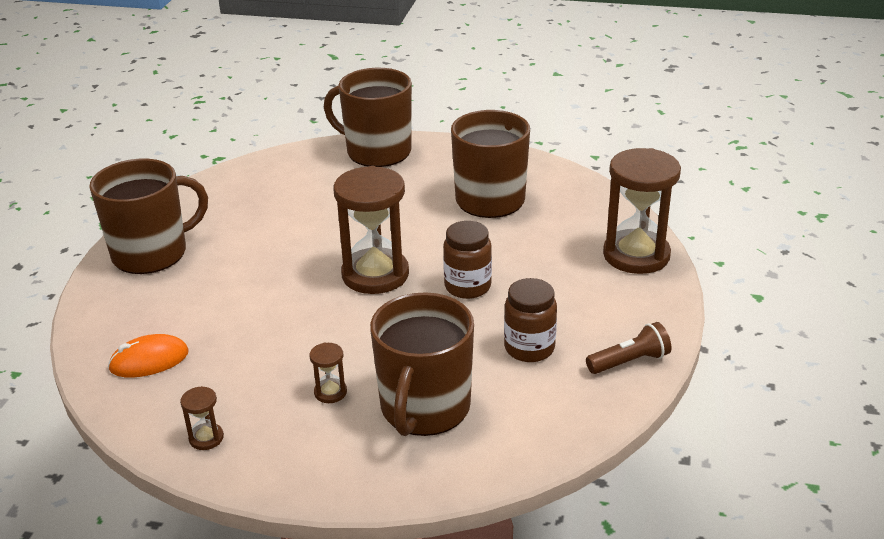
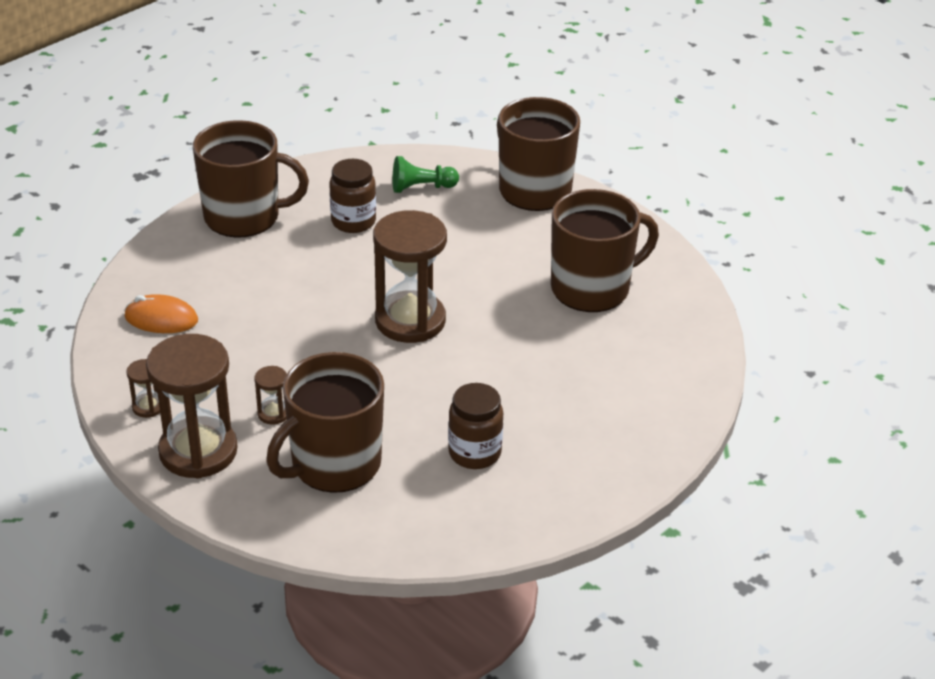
camera: 30 degrees right, 5 degrees up
(286, 180) = (421, 187): none -> green pawn
(467, 286) = (479, 369): brown jar -> brown jar (353, 221)
(629, 361) = (550, 508): brown flashlight -> none
(636, 255) = (671, 409): brown hourglass -> brown hourglass (198, 451)

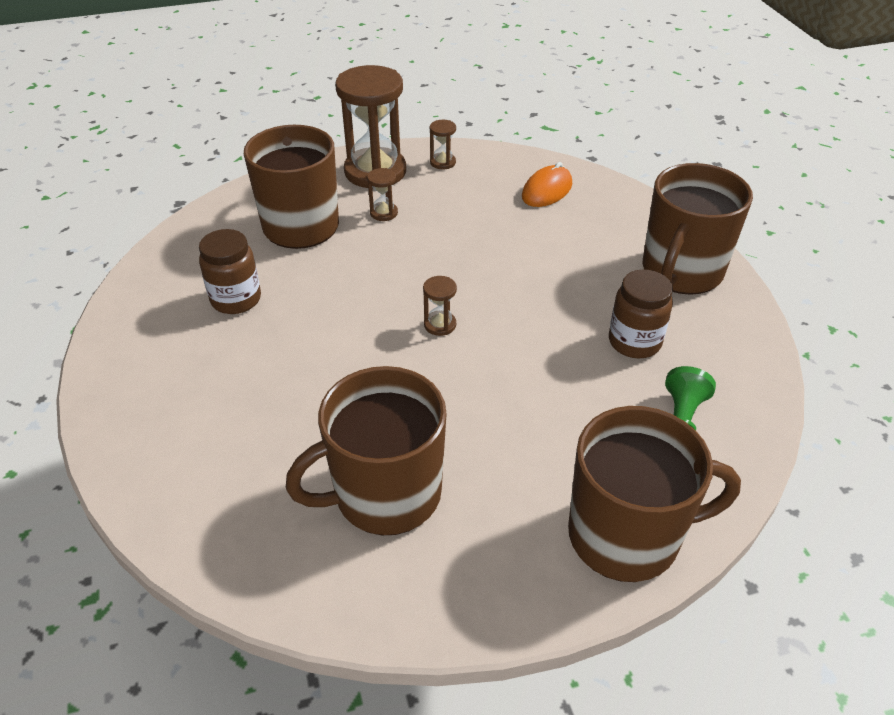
camera: 120 degrees right, 5 degrees up
(410, 320) = (440, 325): brown hourglass -> brown hourglass, size x0.42
(592, 288) = (385, 494): brown mug -> brown mug turned 60 degrees clockwise

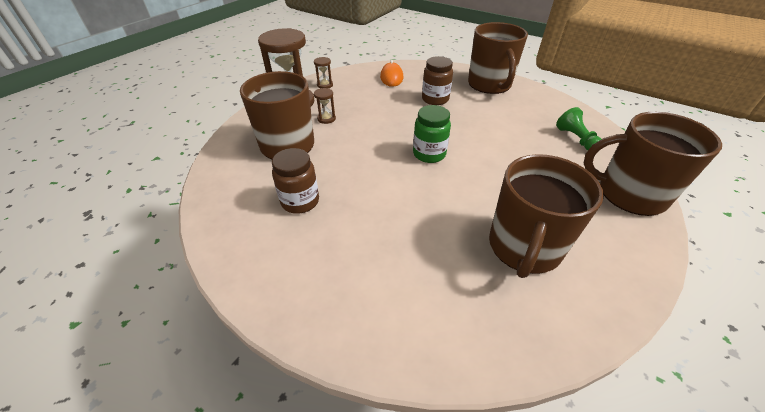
camera: 40 degrees left, 0 degrees up
(440, 325) = (429, 154): brown hourglass -> green jar
(626, 535) = (629, 194): brown mug -> brown mug turned 120 degrees counterclockwise
(634, 342) = (515, 118): brown jar -> brown jar (435, 99)

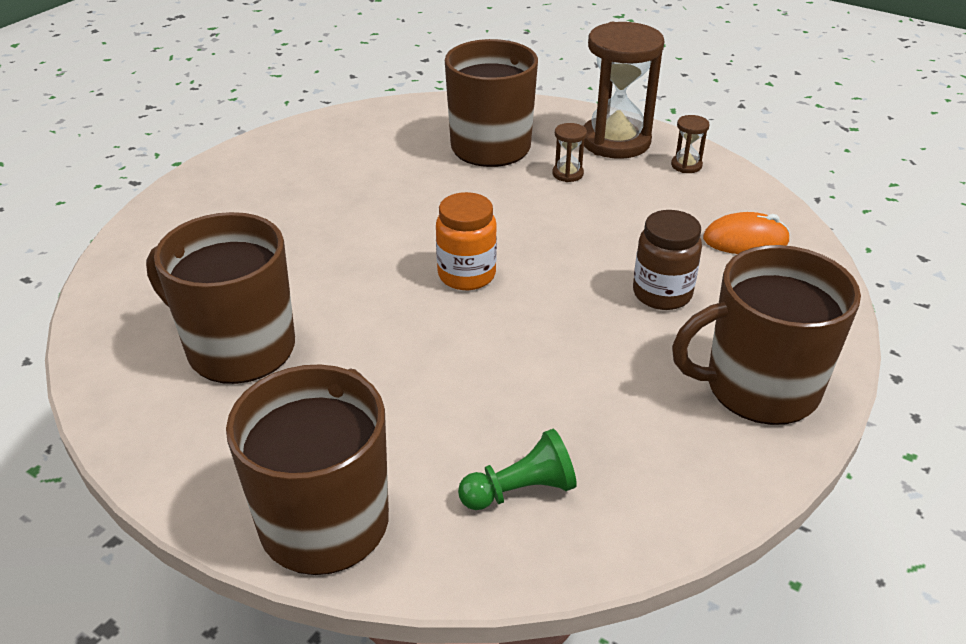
camera: 90 degrees right, 5 degrees down
(300, 201) = (368, 167): brown jar -> none
(429, 154) = (466, 275): green jar -> orange jar

